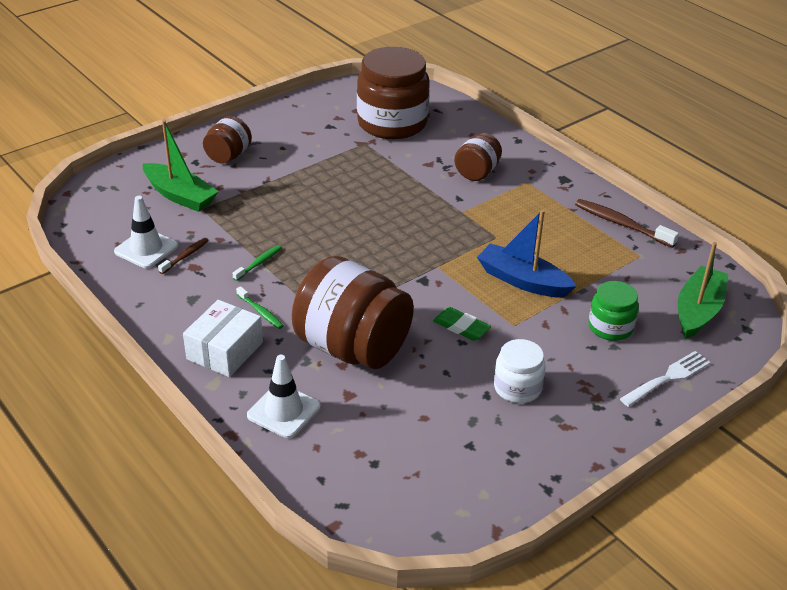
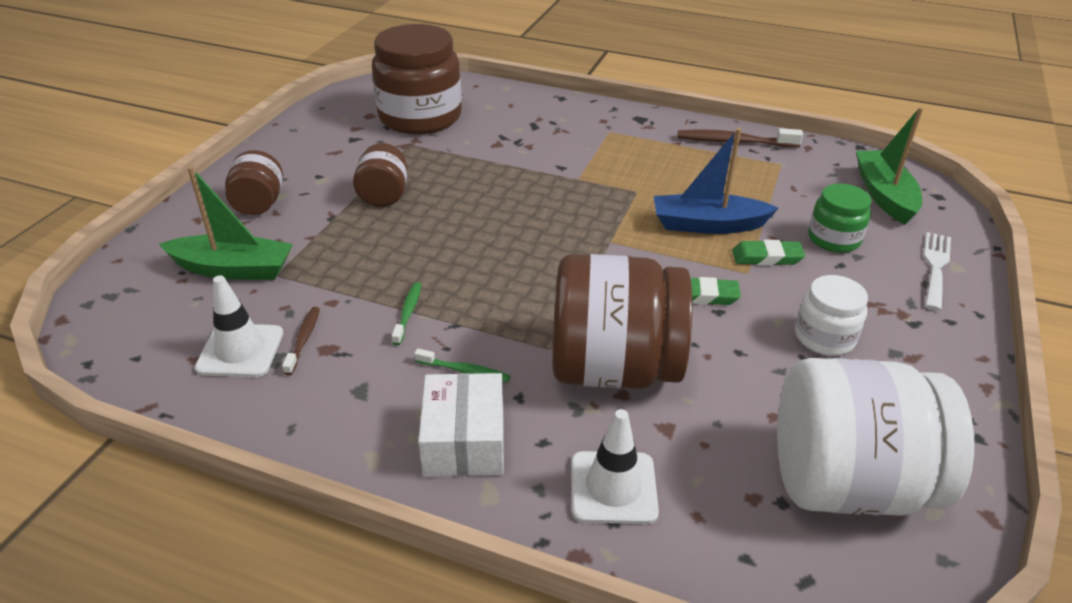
camera: 30 degrees left, 0 degrees up
(426, 472) = (847, 483): none -> white jar
(477, 172) = (553, 137): brown jar -> brown jar (384, 195)
(541, 320) = (767, 257): none -> green eraser

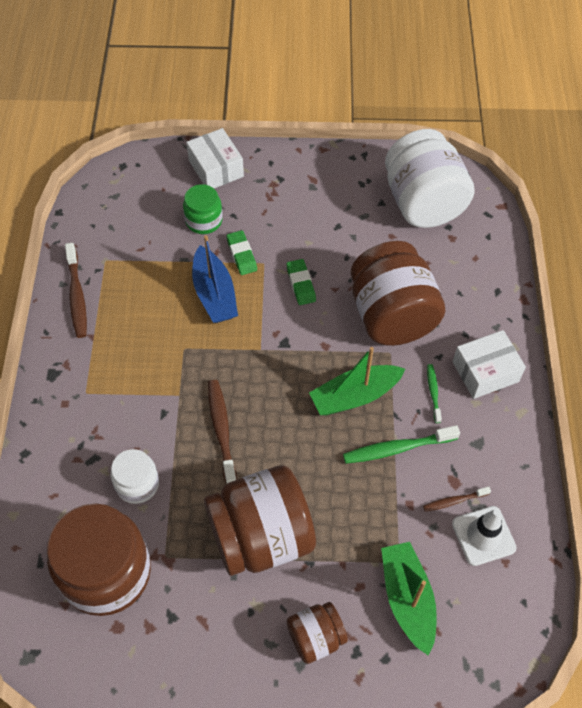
camera: 110 degrees left, 20 degrees up
(384, 195) = (261, 536): brown jar -> brown jar, size x1.96
(408, 313) = (397, 448): green toothbrush -> green toothbrush, size x1.75
(519, 196) = (221, 430): none -> brown toothbrush
(613, 487) = (478, 295): white traffic cone -> none
(824, 337) = (314, 218): white jar -> white jar (137, 484)
(884, 195) = (132, 195): green boat -> green boat (355, 396)
(935, 267) = (216, 168): white fork -> white box

